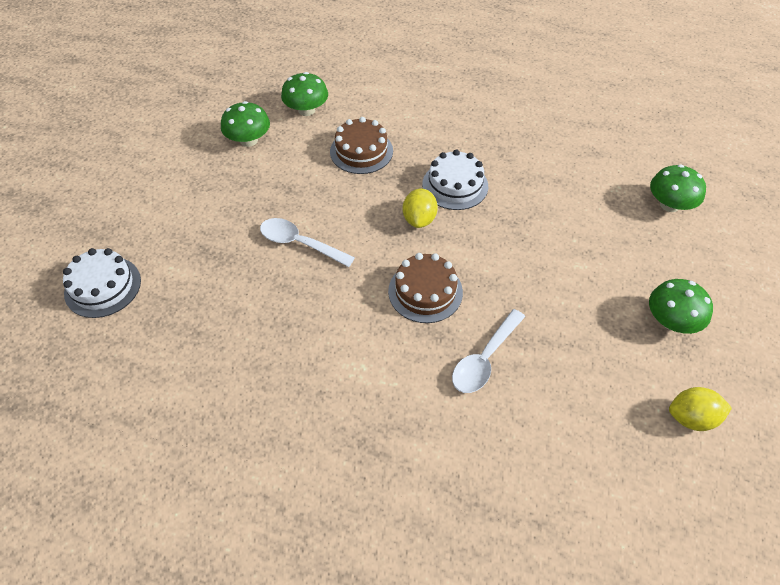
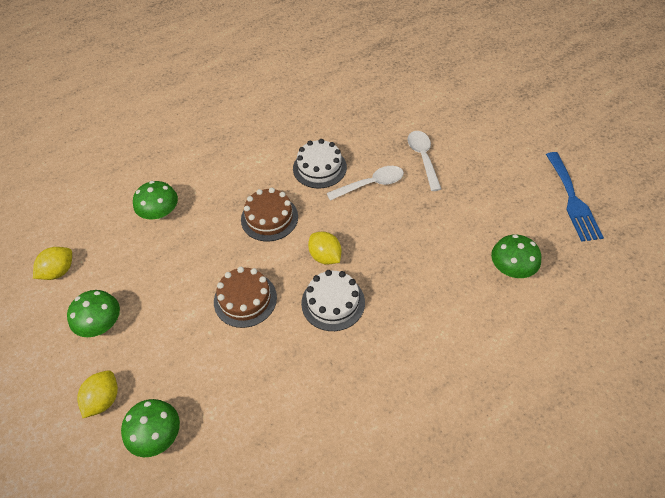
camera: 135 degrees right, 0 degrees up
(103, 286) = (425, 93): white cake -> white cake (319, 168)
(192, 109) = (572, 200): none -> blue fork
(249, 140) = (502, 213): green mushroom -> green mushroom (160, 213)
(361, 151) = (427, 271): brown cake -> brown cake (245, 299)
(484, 359) = (200, 211): white spoon -> white spoon (423, 158)
(701, 257) = (103, 400): none -> yellow lemon

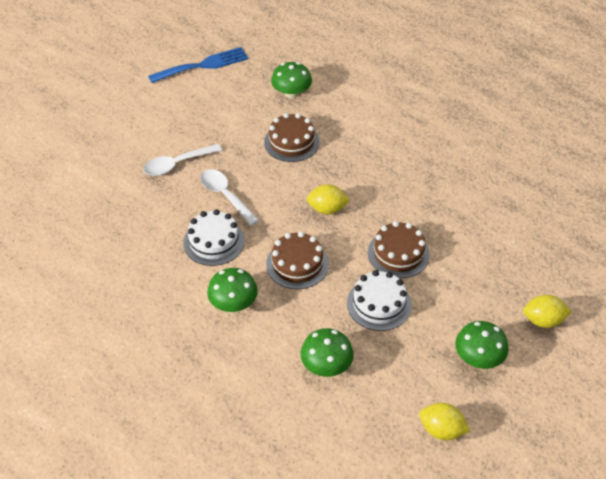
camera: 110 degrees left, 5 degrees down
(157, 435) = (547, 270): green mushroom -> green mushroom (233, 303)
(325, 256) = (327, 209): yellow lemon -> yellow lemon turned 60 degrees clockwise
(333, 302) = (373, 192): white cake -> white cake (379, 304)
(430, 250) = (291, 142): none -> brown cake

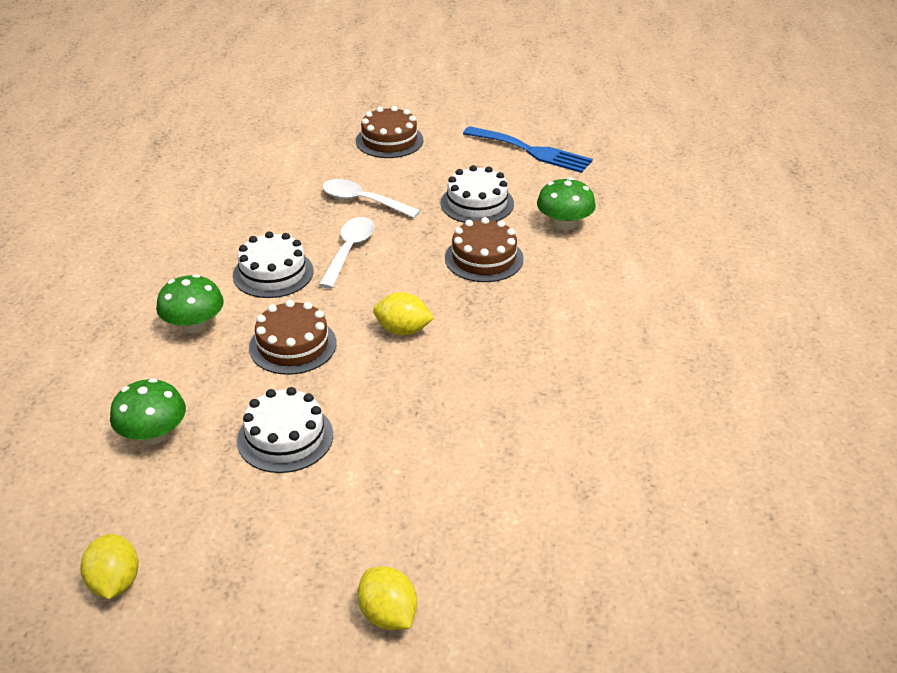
camera: 55 degrees right, 10 degrees down
(233, 116) = (477, 203): none -> white cake
(327, 209) = (403, 330): yellow lemon -> yellow lemon turned 45 degrees counterclockwise
(398, 253) = (385, 419): brown cake -> brown cake (389, 140)
(478, 358) = (265, 570): green mushroom -> none

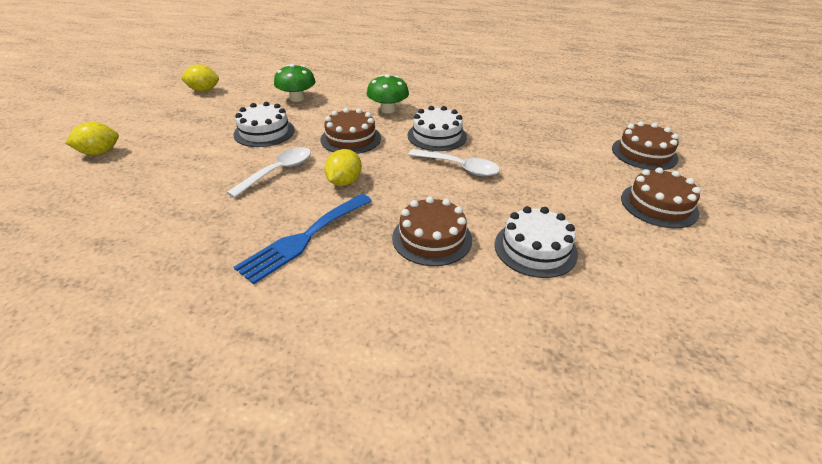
camera: 100 degrees right, 0 degrees up
(292, 138) = (644, 153): none -> brown cake
(363, 201) = (537, 180): white spoon -> white spoon (278, 172)
(532, 151) = (671, 318): blue fork -> blue fork (304, 238)
(564, 224) = (489, 313): green mushroom -> none

